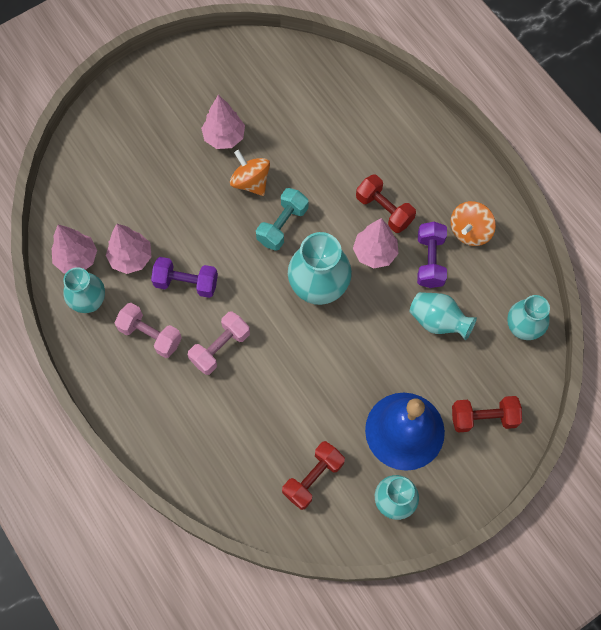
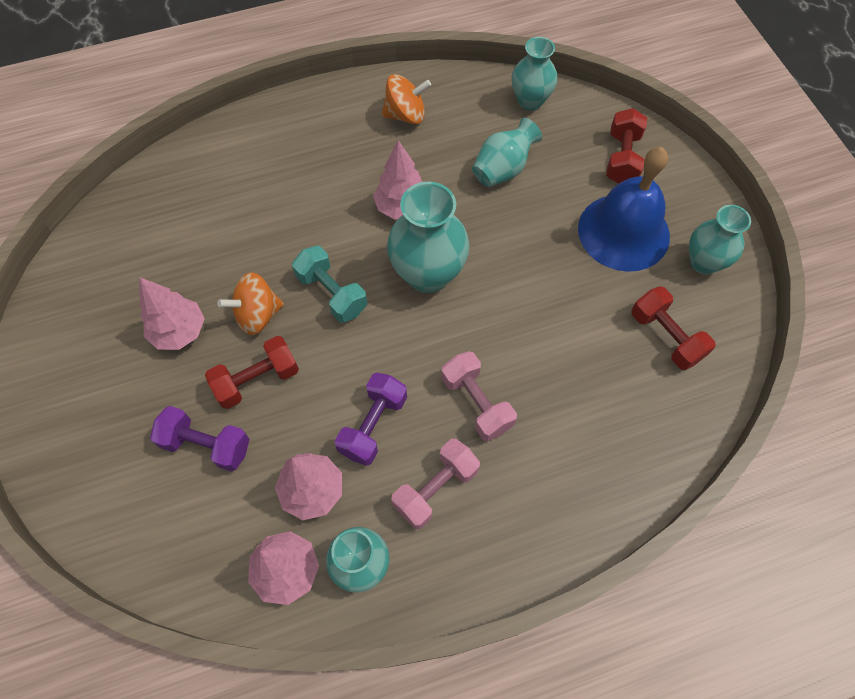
camera: 75 degrees left, 5 degrees down
(384, 210) = (351, 185): red dumbbell -> red dumbbell (257, 380)
(430, 261) = (428, 159): purple dumbbell -> purple dumbbell (206, 445)
(470, 231) = (405, 115): orange spinning top -> orange spinning top turned 60 degrees counterclockwise

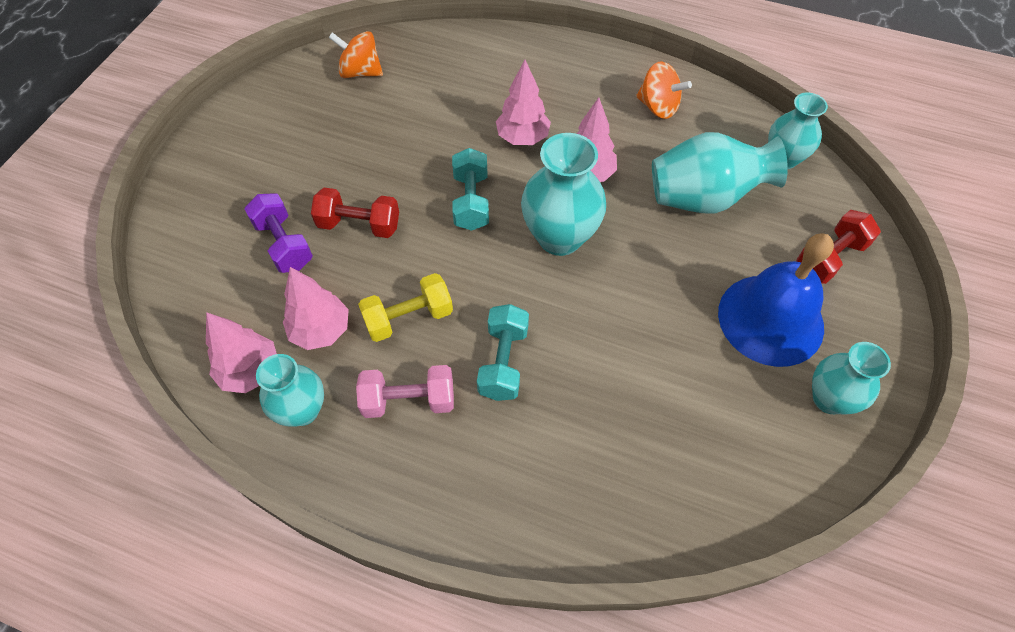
camera: 40 degrees right, 5 degrees down
(179, 331) = (340, 155): pink tree -> pink tree (522, 138)
(257, 315) = (403, 180): orange spinning top -> orange spinning top (360, 72)
(373, 425) = (409, 318): purple dumbbell -> yellow dumbbell
(476, 403) = (503, 362): pink dumbbell -> turquoise dumbbell
(503, 169) = (703, 198): turquoise vase -> turquoise vase, size x1.54
(665, 336) = (726, 434): red dumbbell -> none

